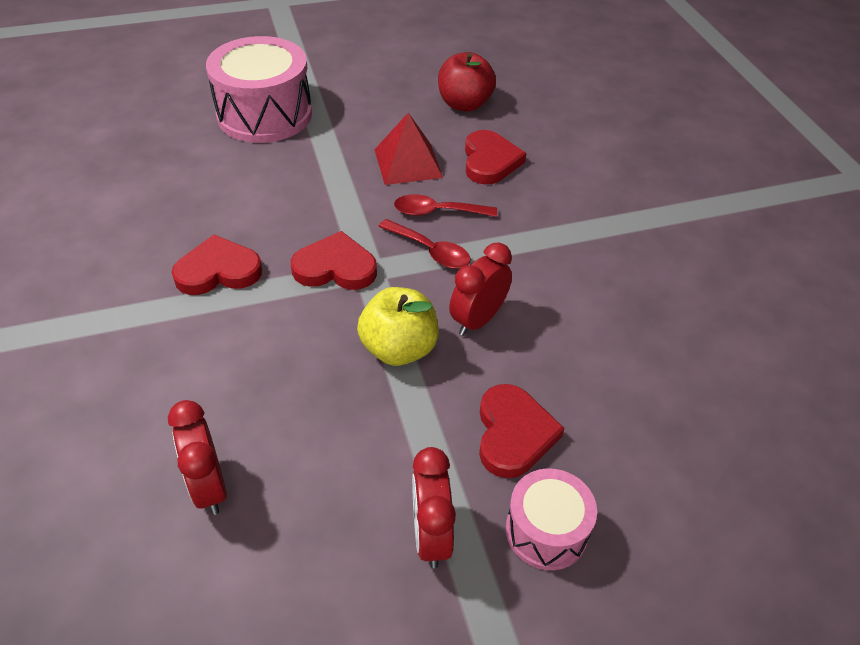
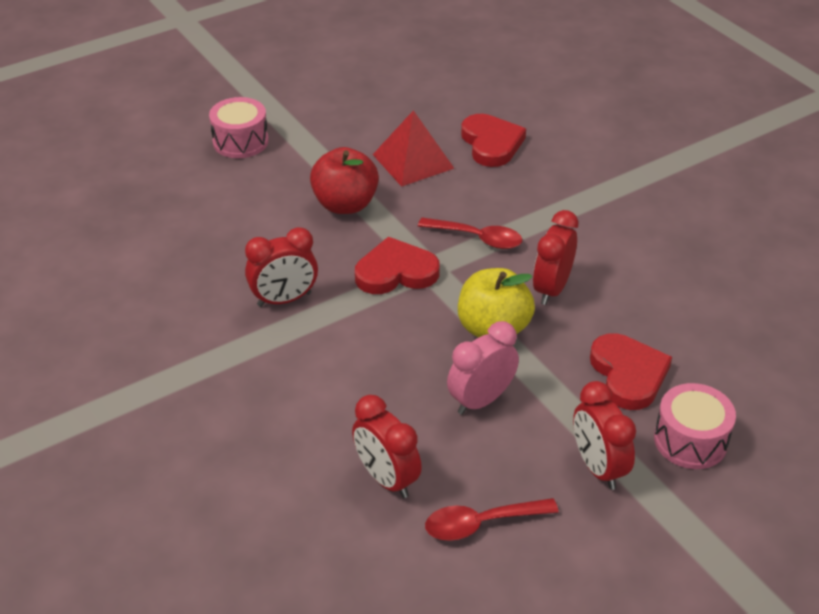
camera: 15 degrees left, 5 degrees down
(218, 271) = (284, 299): red heart -> red clock
(264, 115) = (240, 141): pink drum -> pink drum, size x0.55
(348, 424) = (481, 400): none -> pink clock
(437, 212) = (465, 201): red spoon -> red spoon (481, 524)
(464, 104) = (438, 92): red apple -> red apple (345, 204)

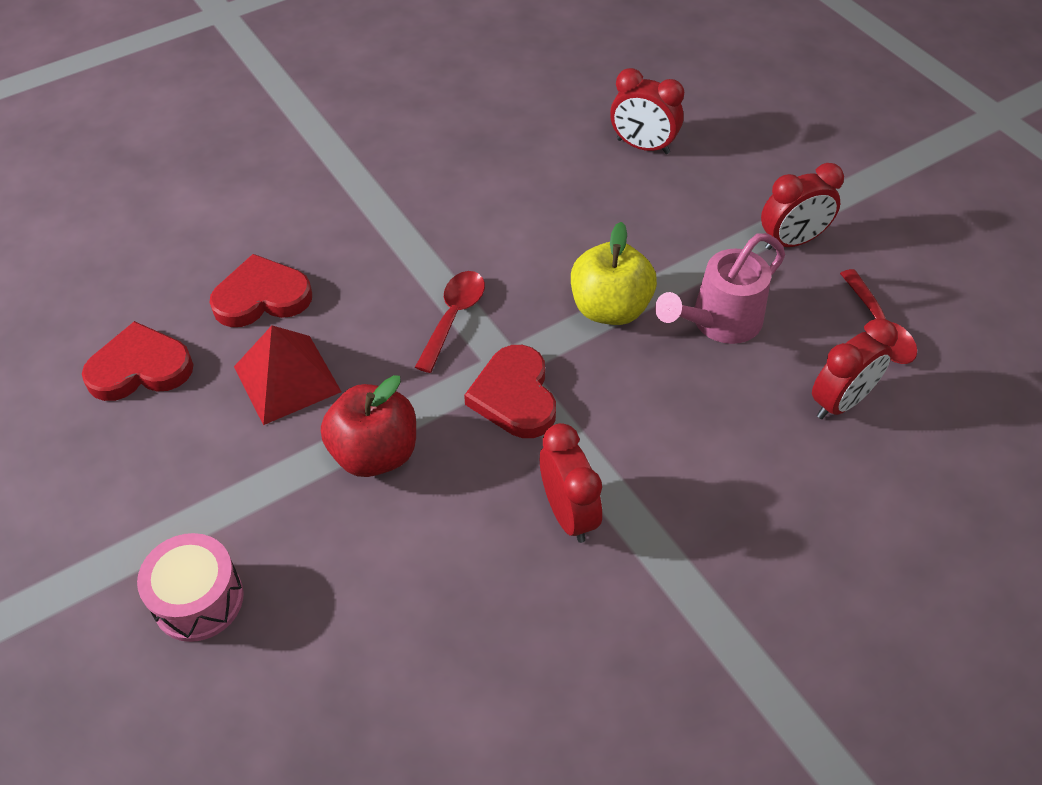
camera: 90 degrees left, 10 degrees up
(481, 400) = (718, 322): pink clock -> pink watering can
(552, 289) = (543, 257): red clock -> red clock (643, 146)
(628, 374) = (667, 210): red heart -> red heart (140, 368)
(690, 440) = (747, 178): pink drum -> none

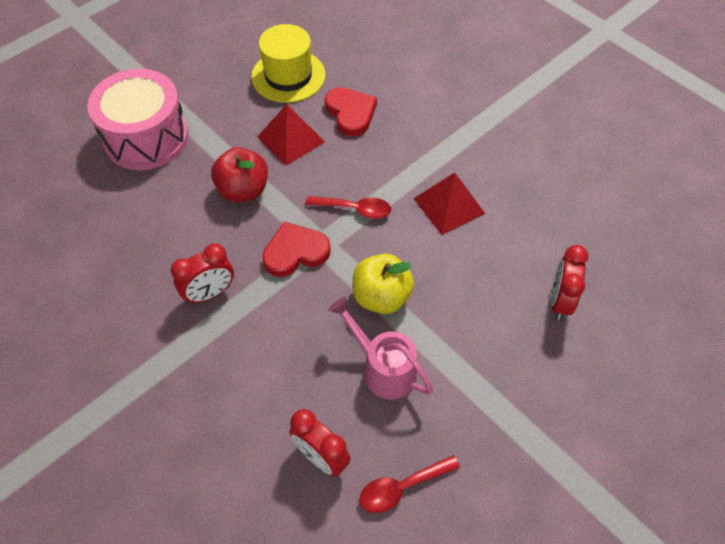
camera: 80 degrees right, 5 degrees up
(140, 368) = (288, 76): red heart -> yellow hat
(198, 599) = (146, 137): pink drum -> pink drum, size x1.83
(475, 217) = (449, 205): none -> red pyramid
(791, 241) = (483, 418): red clock -> none

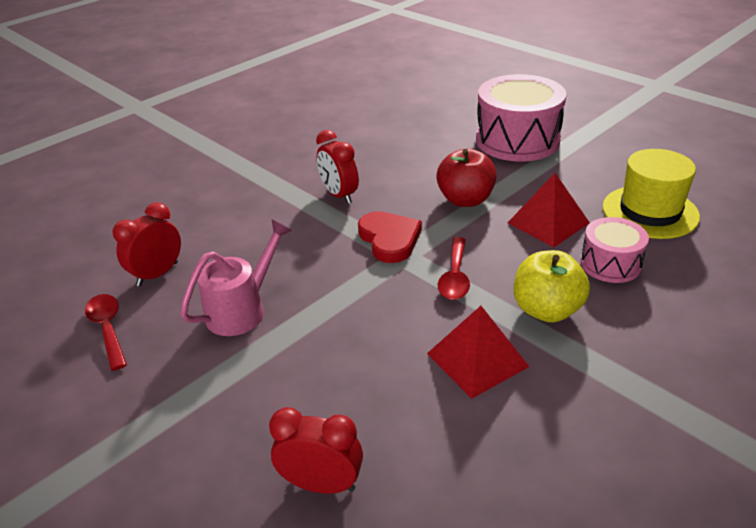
camera: 90 degrees right, 20 degrees down
(350, 113) = (610, 264): red heart -> pink drum
(381, 297) = (332, 304): yellow apple -> yellow apple (546, 310)

